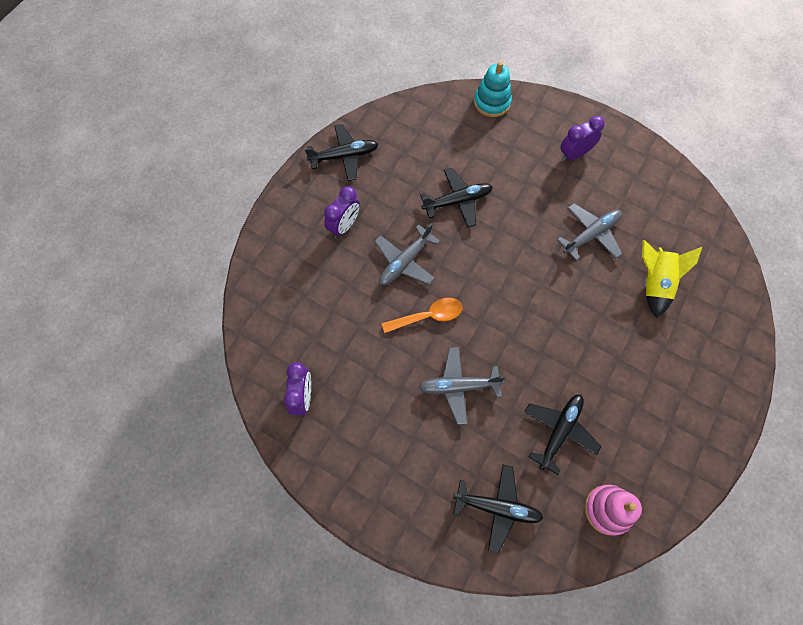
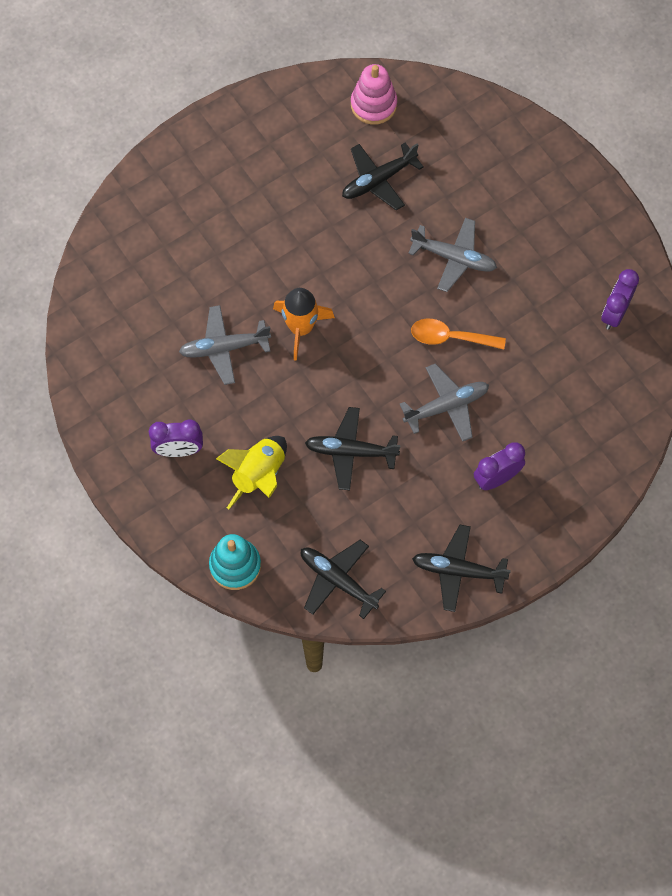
camera: 155 degrees left, 0 degrees up
(497, 507) = (471, 146): black plane -> black plane (337, 580)
(545, 274) = (301, 328): none -> orange rocket
(654, 283) = (193, 269): yellow rocket -> yellow rocket (259, 475)

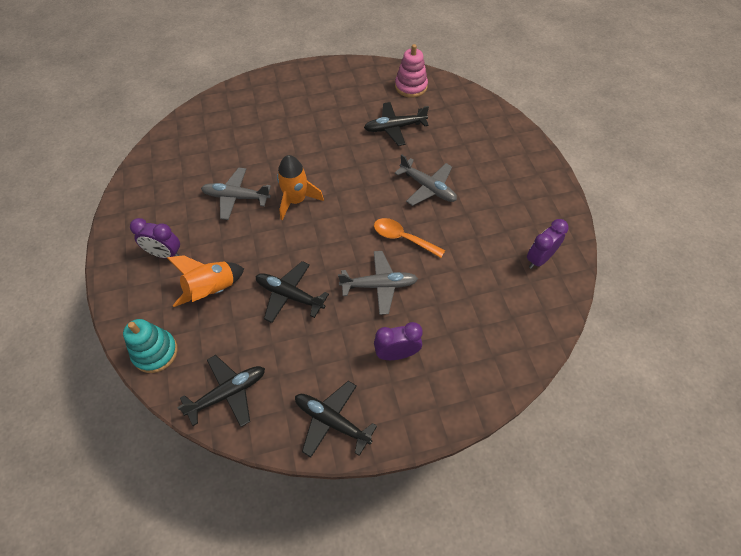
camera: 20 degrees right, 10 degrees down
(259, 475) = (212, 290): yellow rocket -> orange rocket
(337, 580) = (228, 393): black plane -> black plane turned 90 degrees clockwise

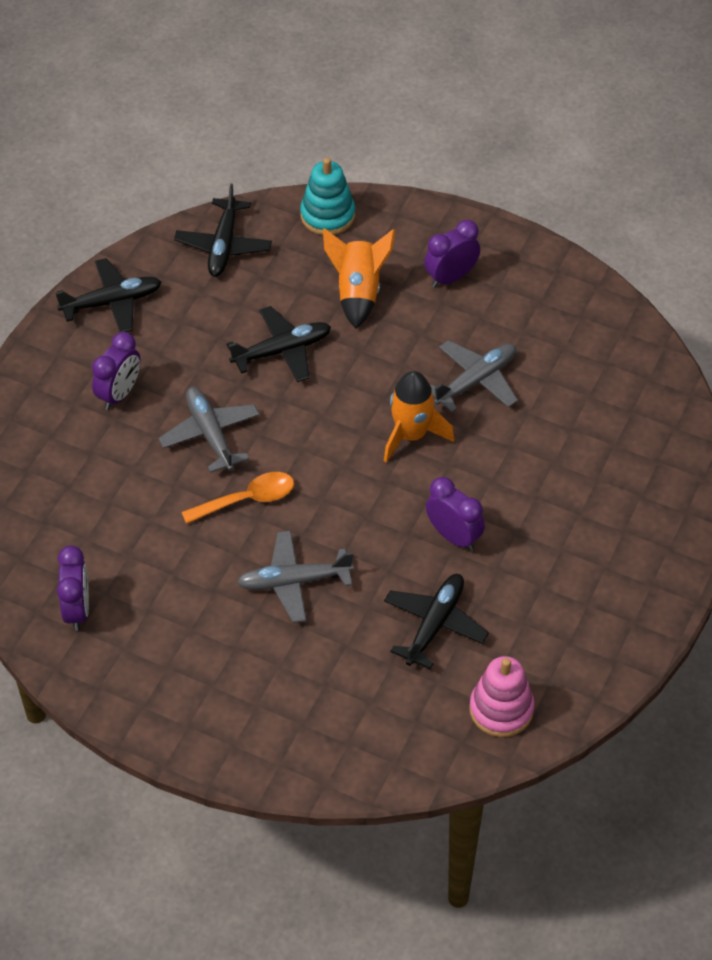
camera: 130 degrees right, 5 degrees down
(341, 149) = (453, 536): none -> purple clock
(379, 285) = (210, 434): grey plane -> grey plane turned 120 degrees clockwise

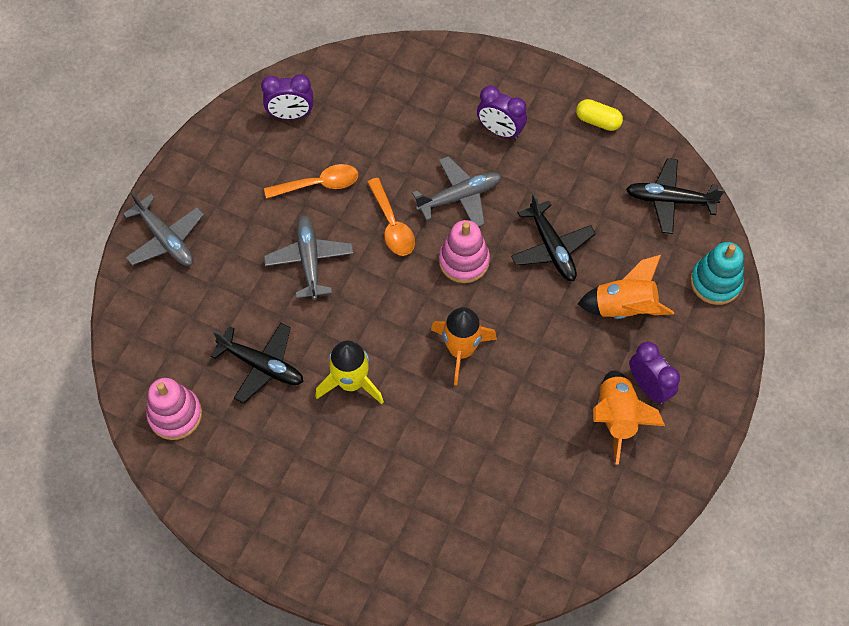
camera: 90 degrees right, 10 degrees up
(112, 302) = (598, 121): black plane -> yellow capsule
(185, 575) = (319, 184): none -> orange spoon
(297, 431) = (464, 261): none -> pink stacking toy
(453, 536) = (351, 382): purple clock -> yellow rocket
(476, 381) = (524, 405): grey plane -> grey plane (166, 239)
(486, 305) = (617, 417): none -> orange rocket

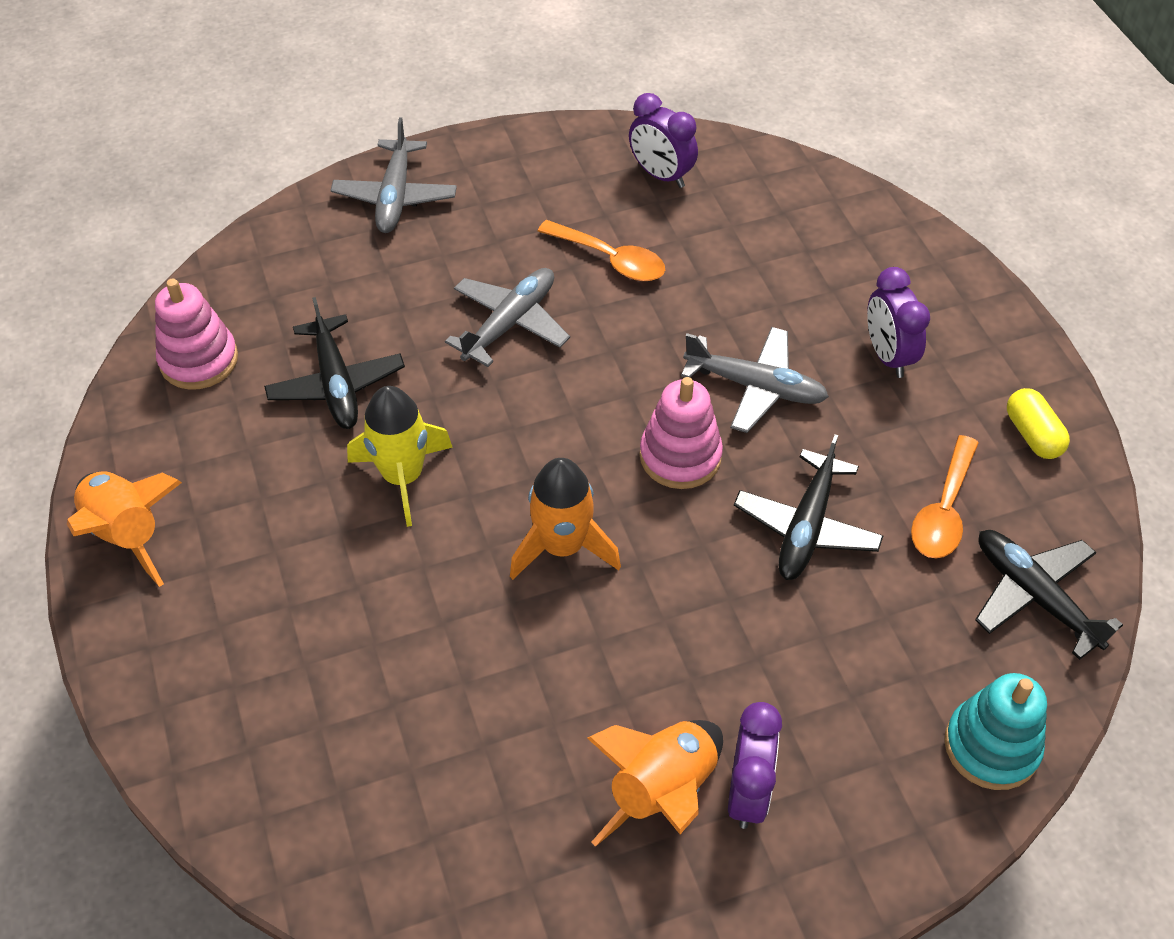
camera: 45 degrees right, 10 degrees down
(392, 225) = (642, 357): orange spoon -> orange spoon (943, 510)
(624, 308) = (823, 670): orange rocket -> orange rocket (128, 533)

